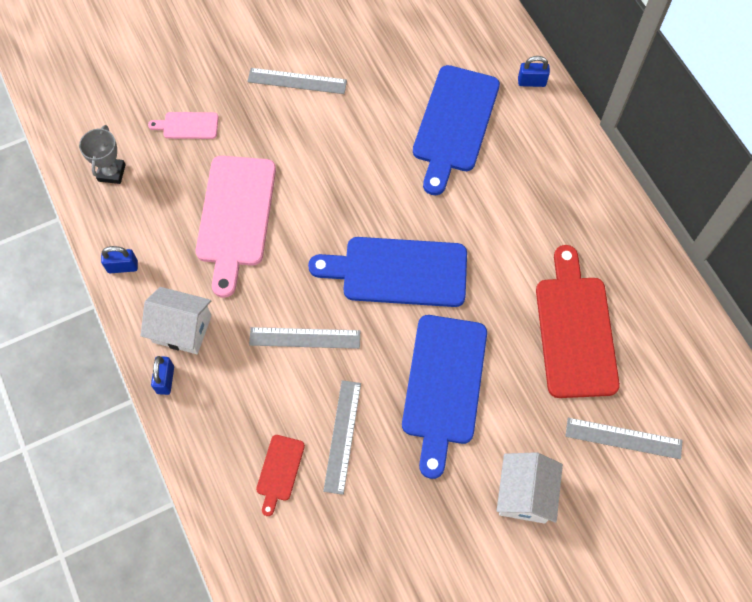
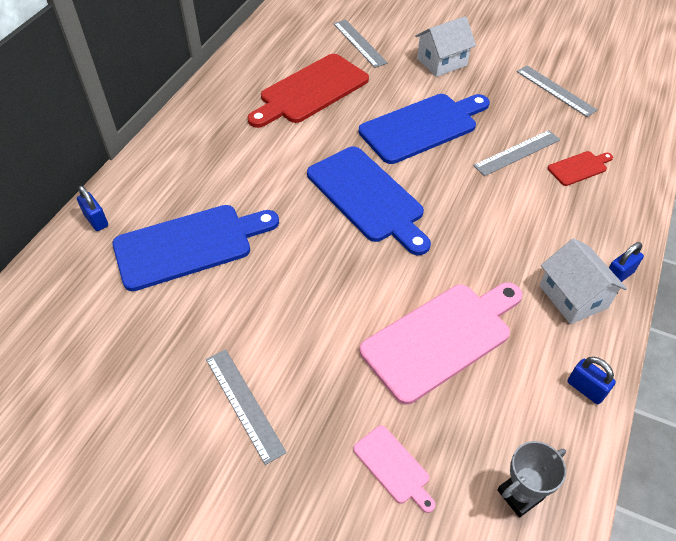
camera: 130 degrees left, 15 degrees down
(305, 337) = (481, 216): grey ruler -> grey ruler (555, 90)

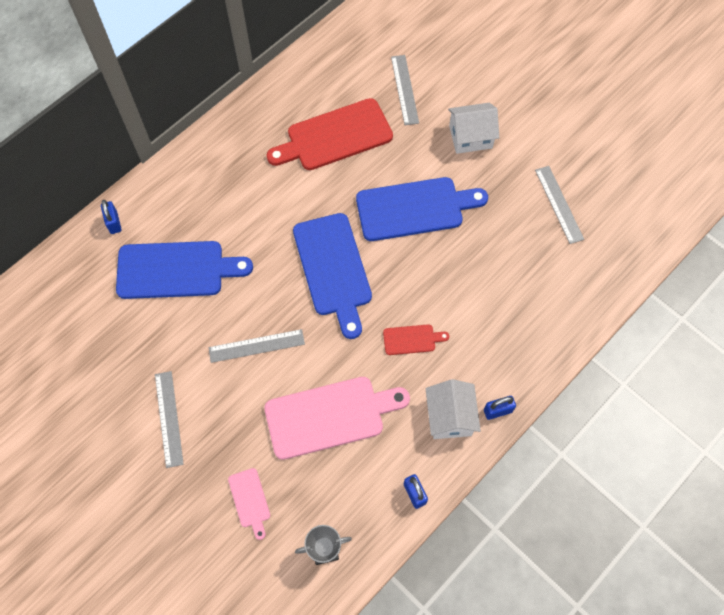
camera: 20 degrees right, 15 degrees up
(517, 152) = (483, 263): grey ruler -> grey ruler (256, 345)
(579, 168) = (529, 297): red cutting board -> red cutting board (412, 339)

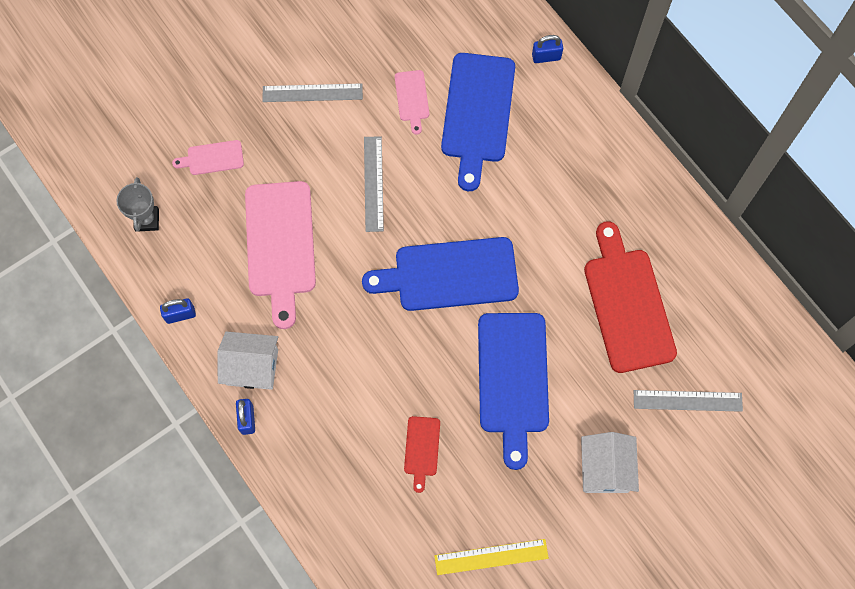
camera: 100 degrees right, 5 degrees up
(166, 327) = (412, 98): none -> pink cutting board
(412, 339) = (348, 344): red cutting board -> red cutting board (422, 449)
(558, 204) = (491, 556): grey ruler -> yellow ruler

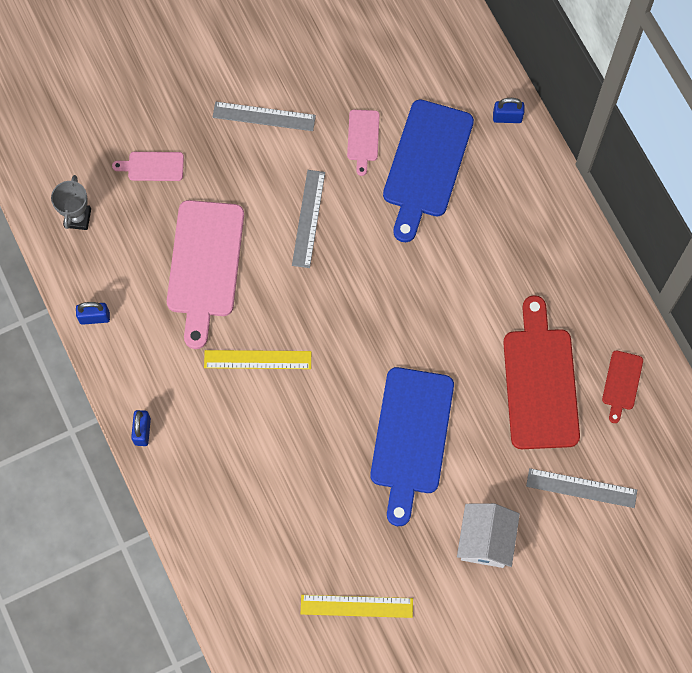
camera: 10 degrees right, 0 degrees up
(252, 367) = (156, 381): white house -> none
(349, 329) = (257, 360): none -> yellow ruler
(422, 449) = (308, 490): red cutting board -> red cutting board (621, 383)
(449, 275) = (367, 323): blue cutting board -> none

